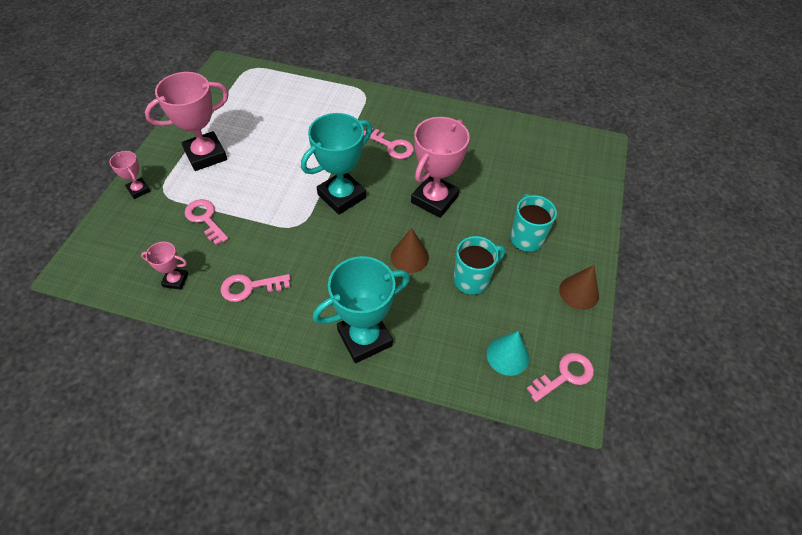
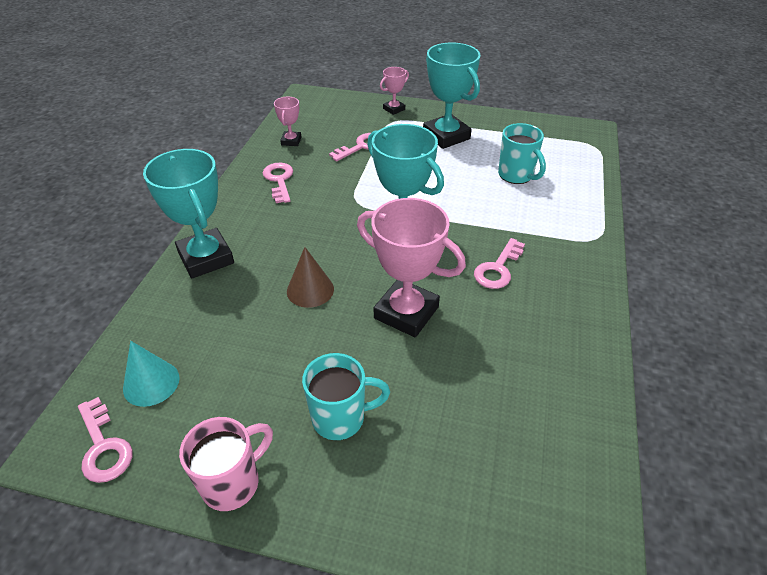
camera: 90 degrees right, 10 degrees down
(205, 155) = (446, 136): pink trophy -> turquoise trophy
(472, 279) = (270, 350): turquoise mug -> turquoise mug (516, 175)
(579, 292) = (233, 483): brown cone -> pink mug

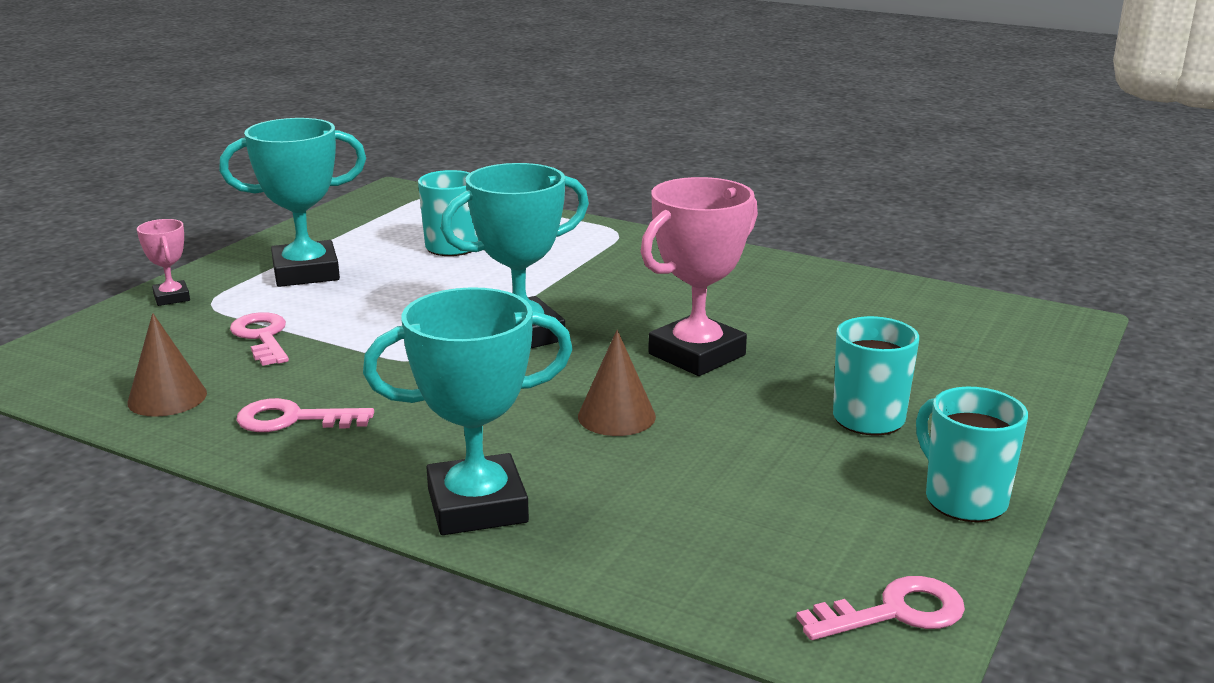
camera: 75 degrees left, 20 degrees down
(151, 383) = (771, 567): turquoise cone -> none
(233, 483) = (963, 499): pink mug -> turquoise mug
(291, 141) = (167, 398): pink trophy -> brown cone
(498, 269) = (641, 290): pink key -> none

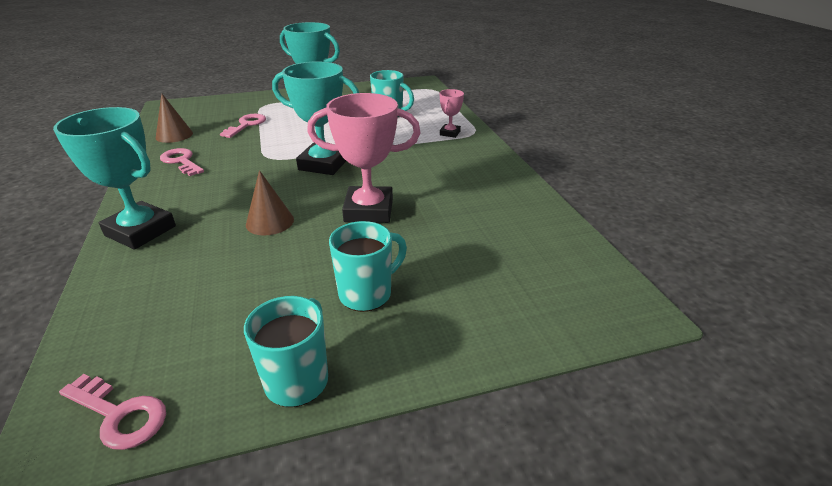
camera: 45 degrees right, 10 degrees up
(172, 297) = (258, 99): pink trophy -> pink trophy (450, 133)

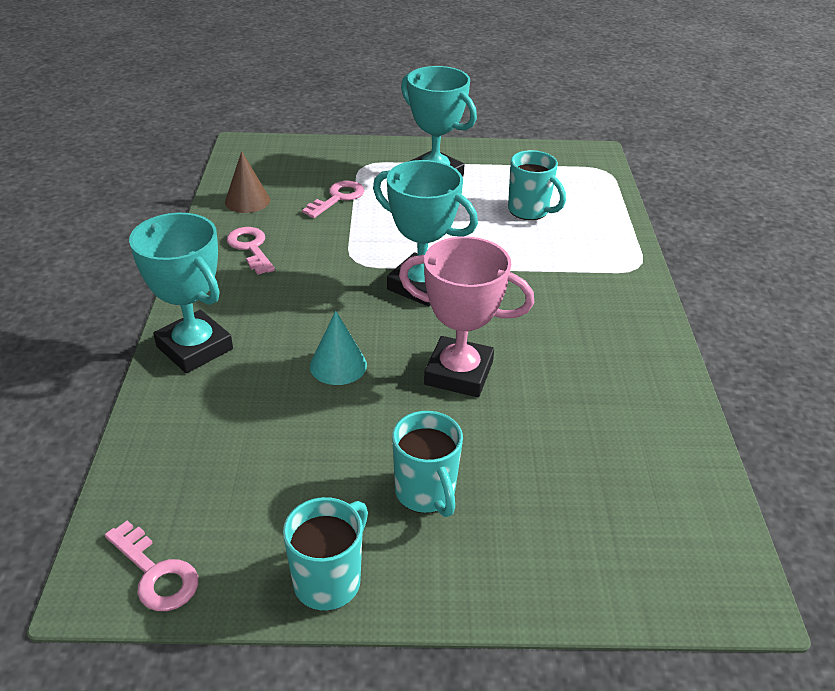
camera: 15 degrees right, 5 degrees up
(270, 222) = (338, 365): brown cone -> turquoise cone
(367, 294) = (426, 493): turquoise mug -> turquoise mug turned 90 degrees clockwise
(450, 133) = (603, 261): pink trophy -> none

